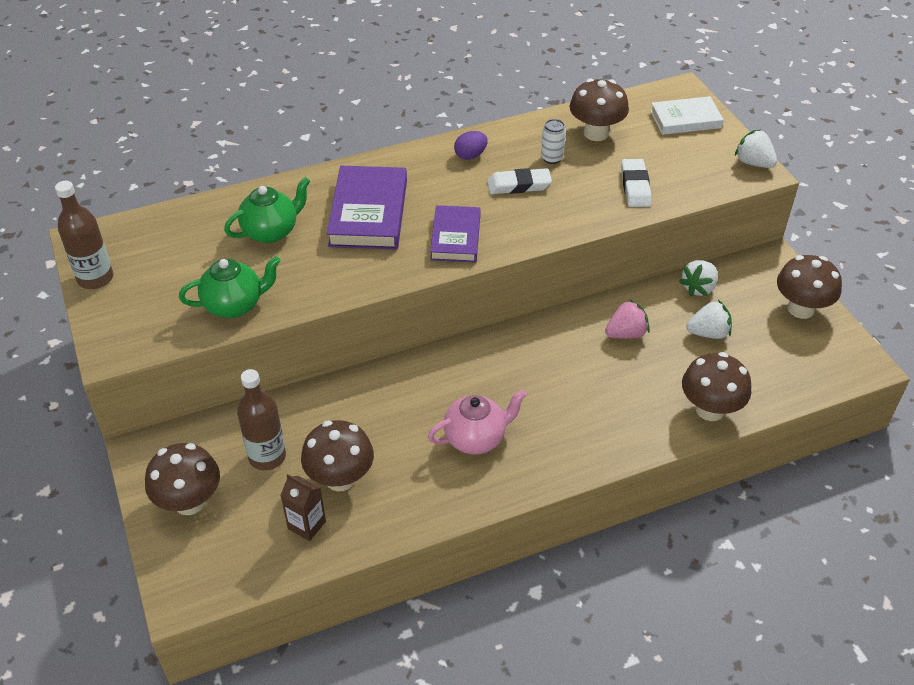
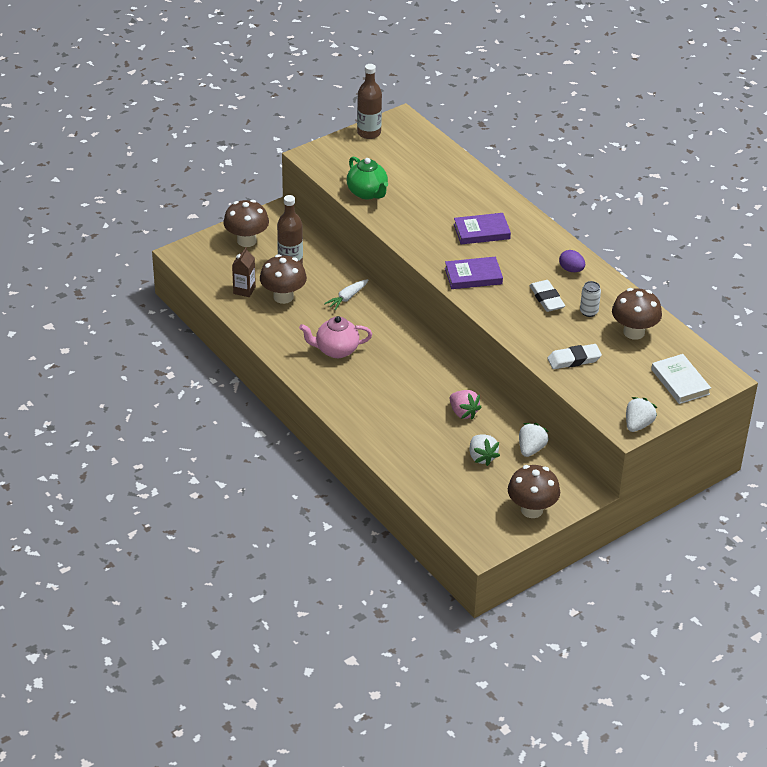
camera: 75 degrees right, 5 degrees down
(271, 231) = (443, 193): green teapot -> none
(368, 213) = (481, 232): purple book -> purple book, size x0.65
(369, 405) = (347, 298): none -> white carrot
(476, 438) = (336, 350): pink teapot -> pink teapot turned 120 degrees clockwise
(698, 288) = (531, 449): white strawberry -> white strawberry turned 90 degrees clockwise
(710, 409) = (402, 462): brown mushroom -> none

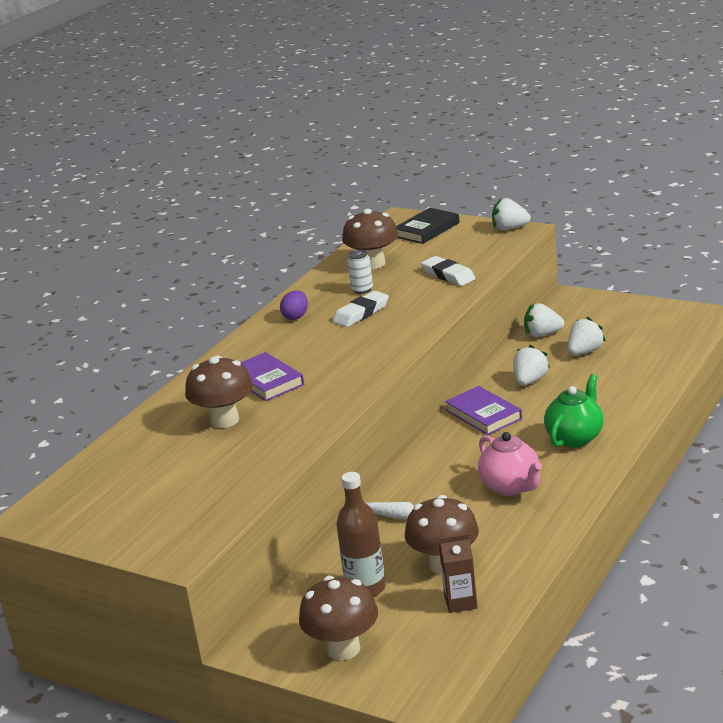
camera: 110 degrees left, 15 degrees down
(367, 193) = (242, 478): green teapot -> green teapot (575, 437)
(369, 133) = (84, 530): brown bottle -> none
(463, 412) = (530, 381): pink strawberry -> white strawberry
(473, 276) = (360, 359): purple book -> purple book (483, 414)
(532, 510) = (625, 310): brown mushroom -> brown mushroom (224, 420)
(680, 382) = (427, 230): white book -> black book

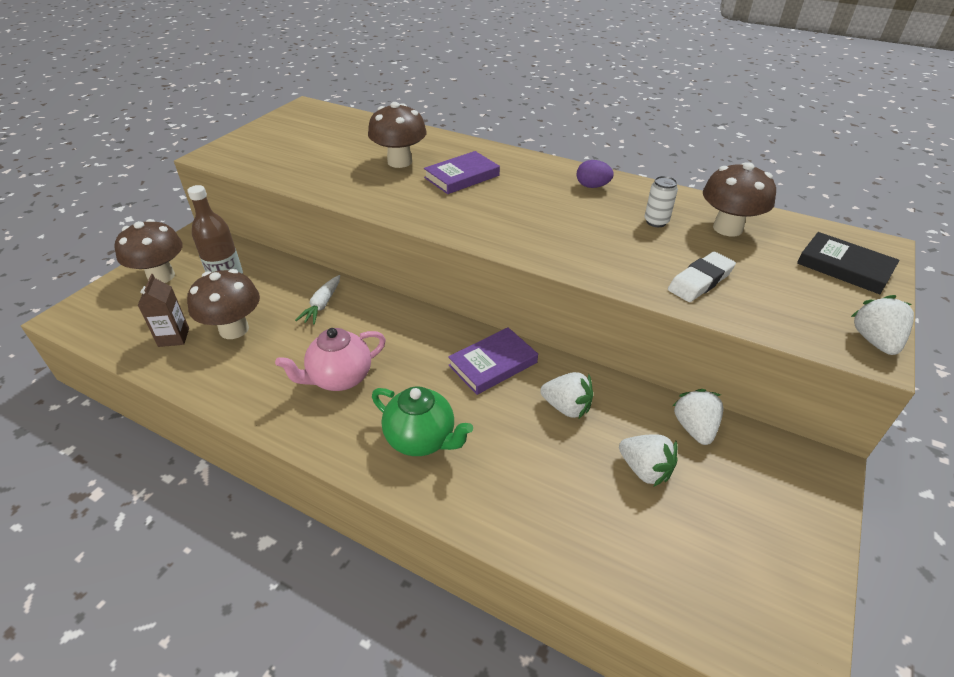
camera: 85 degrees right, 15 degrees up
(361, 313) = (596, 222): white eraser -> none

